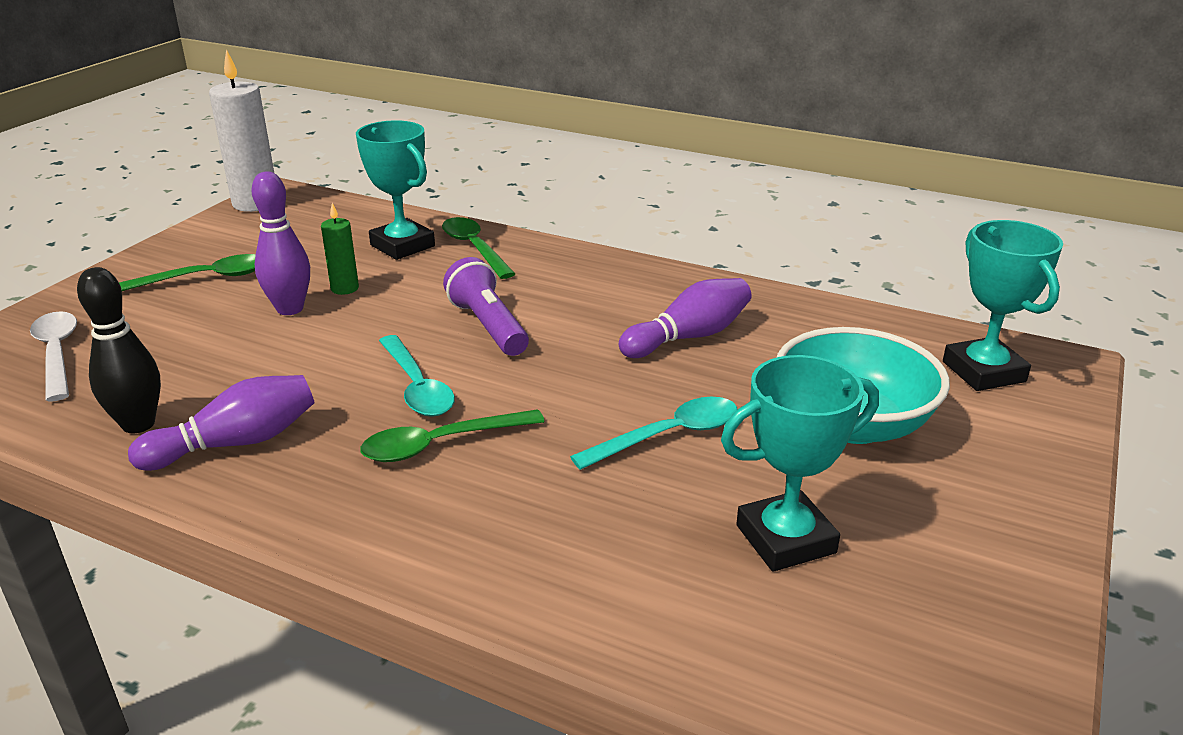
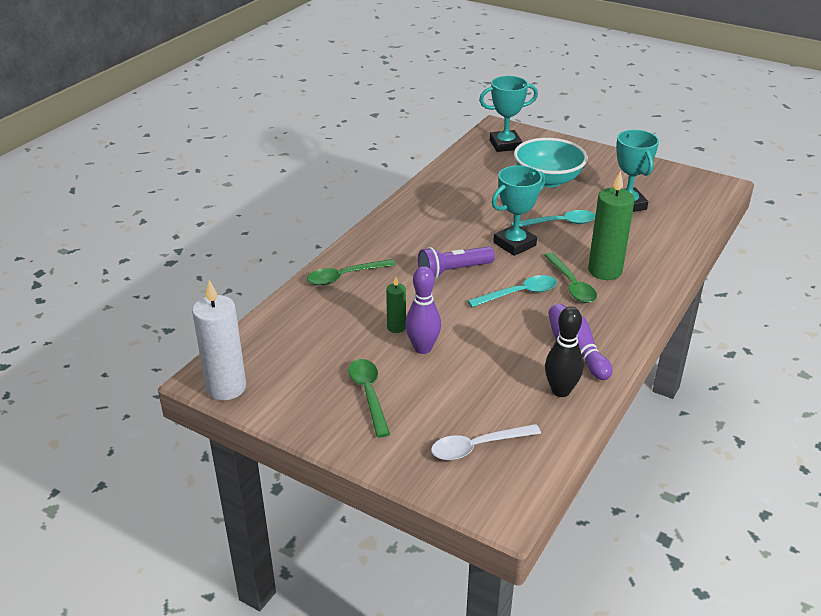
camera: 85 degrees left, 5 degrees up
(402, 246) = (333, 306): turquoise trophy -> turquoise trophy (514, 244)
(489, 488) = (605, 271): none -> green candle
(669, 435) = (559, 223): turquoise spoon -> turquoise spoon turned 105 degrees clockwise
(689, 337) = (470, 210): purple bowling pin -> none

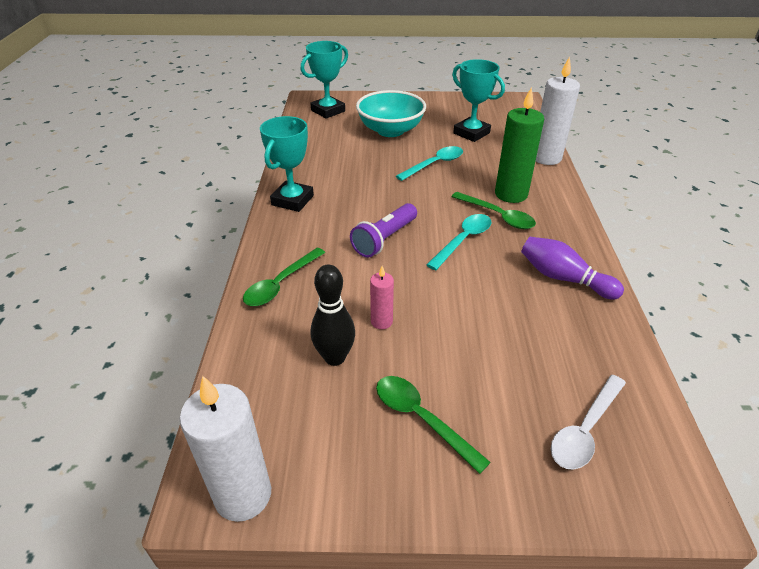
camera: 30 degrees left, 5 degrees up
(396, 327) = (381, 321): green candle -> pink candle
(423, 348) = (428, 334): purple bowling pin -> none
(514, 244) = (415, 194): turquoise trophy -> turquoise trophy (292, 200)
(560, 391) = (592, 326): black bowling pin -> black bowling pin (335, 357)
(679, 250) = (546, 158): none -> white candle

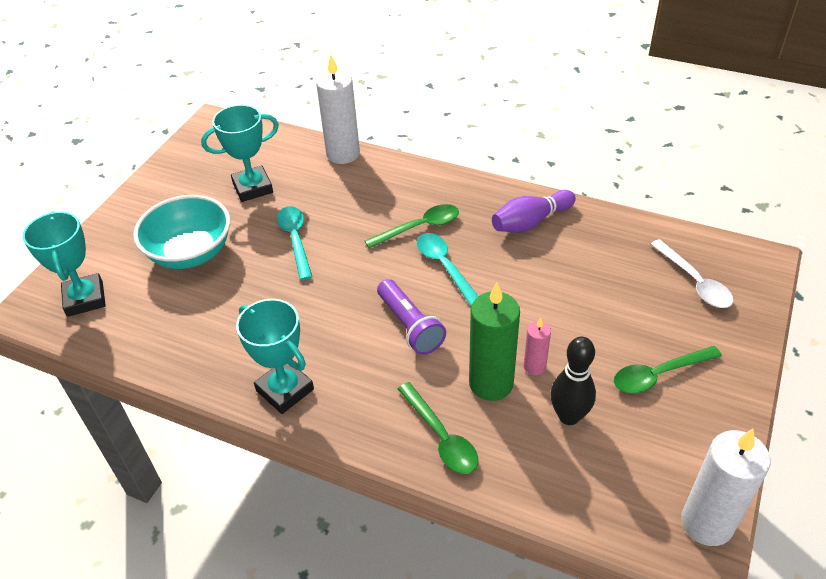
camera: 65 degrees left, 5 degrees up
(511, 194) = (389, 204): green candle -> green candle (491, 383)

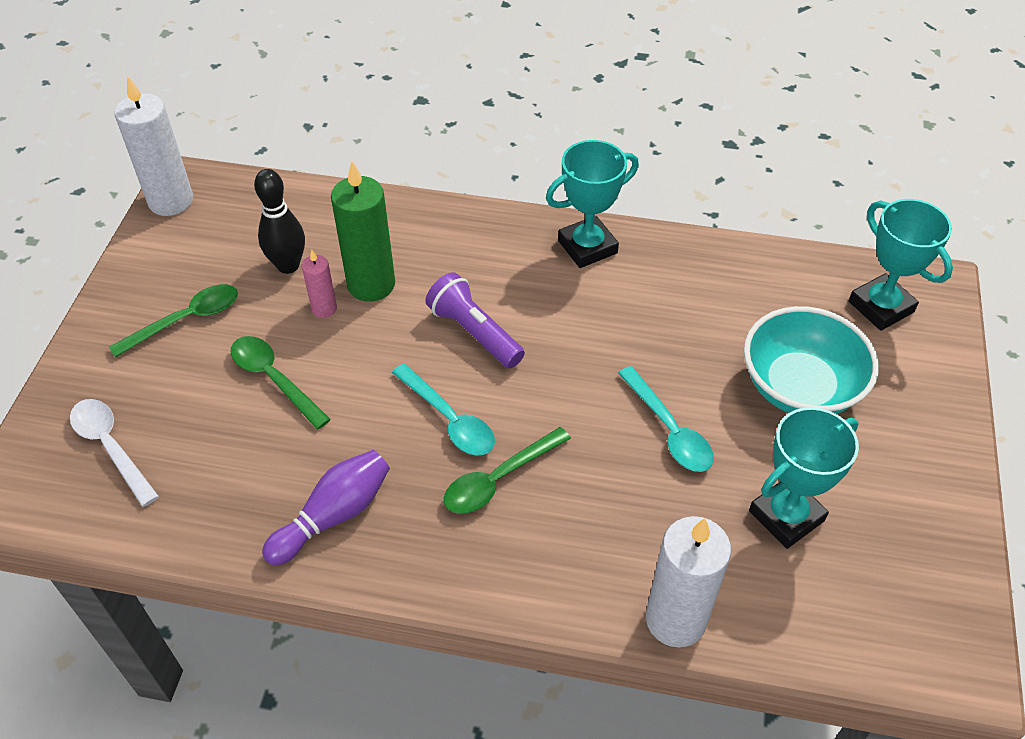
camera: 165 degrees right, 5 degrees up
(285, 390) = (587, 247): turquoise trophy -> turquoise trophy turned 60 degrees counterclockwise
(441, 437) = (415, 229): green spoon -> green spoon (274, 379)

